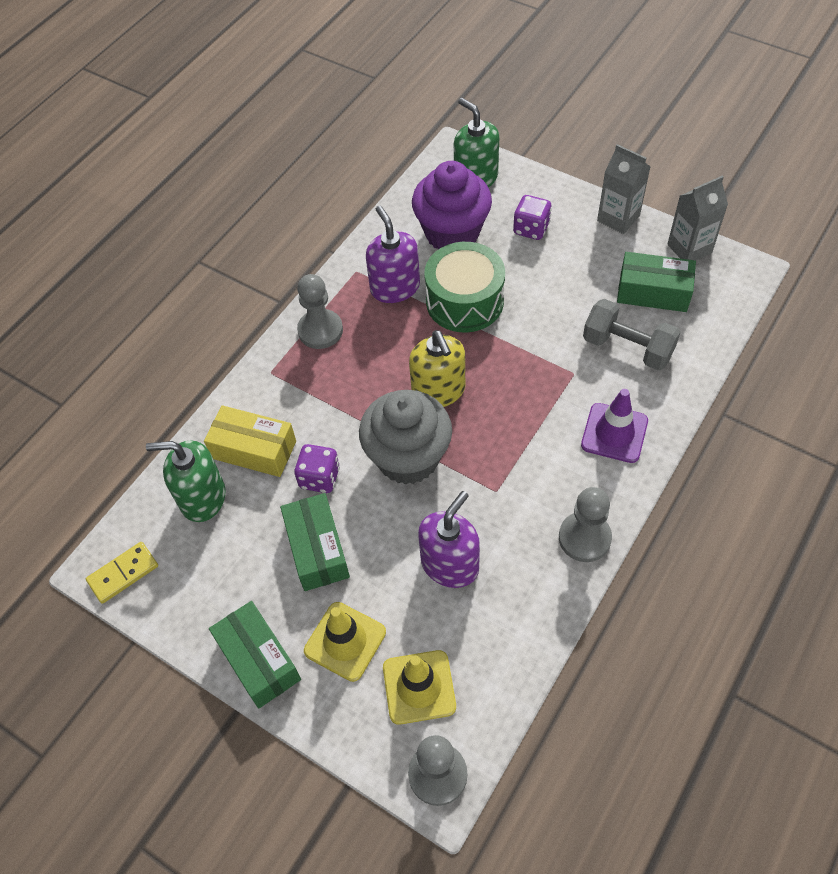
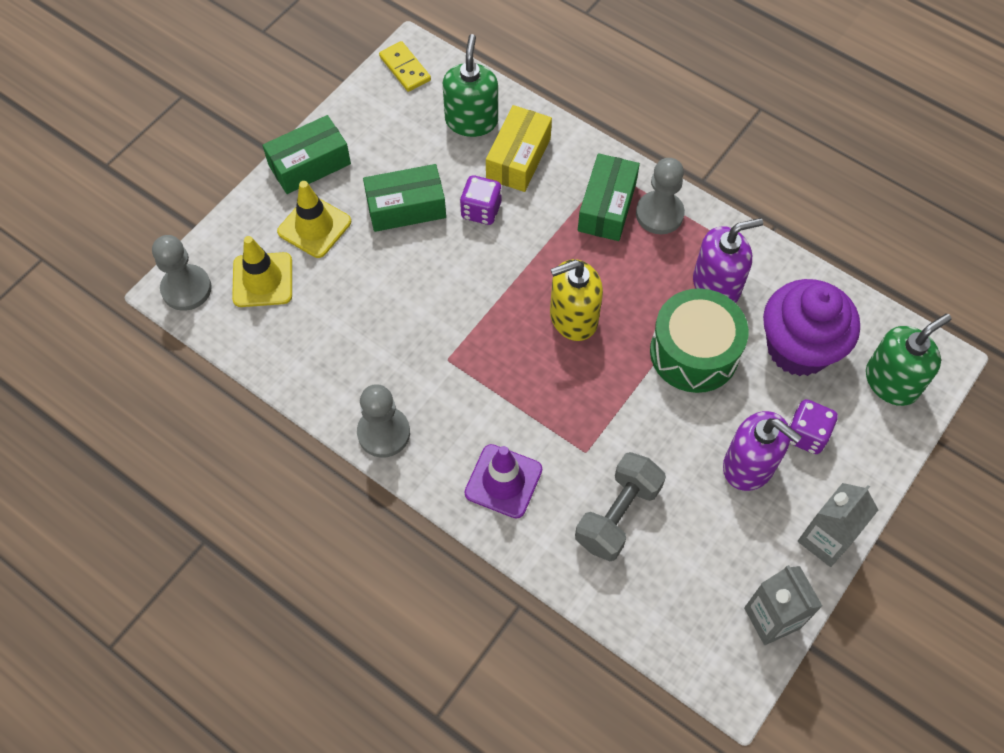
camera: 90 degrees right, 5 degrees up
(408, 458) = (495, 285): grey cupcake -> none
(450, 564) = (374, 312): purple soap dispenser -> purple soap dispenser (749, 465)
(653, 292) = (700, 559): green box -> green box (607, 207)

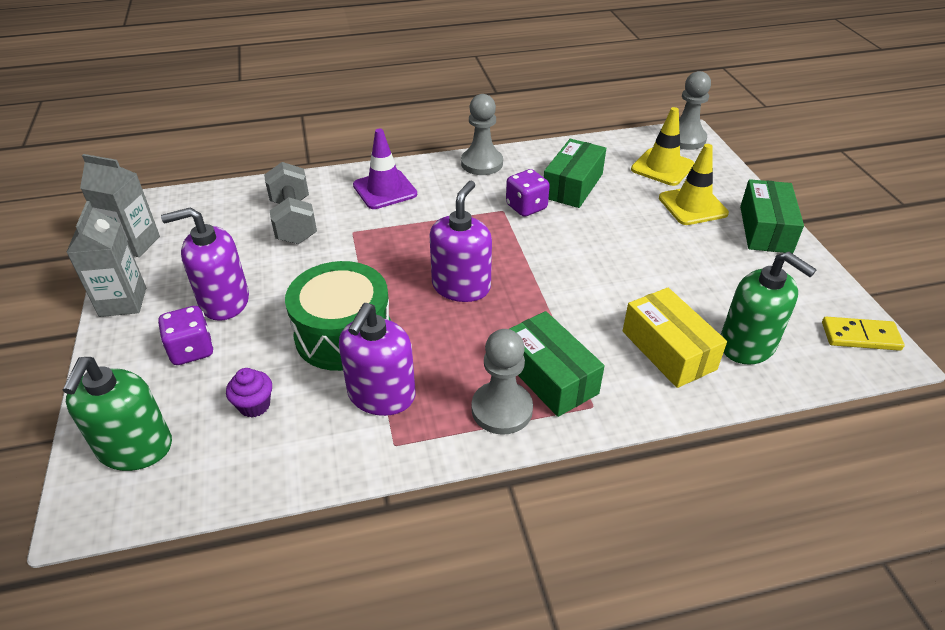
camera: 130 degrees right, 20 degrees down
(406, 207) = (670, 256): green box -> green box (572, 186)
(481, 210) = (626, 294): purple dice -> purple dice (526, 207)
(573, 317) = (461, 286): yellow soap dispenser -> purple soap dispenser
(798, 348) = (254, 405): purple cupcake -> purple cupcake, size x0.40

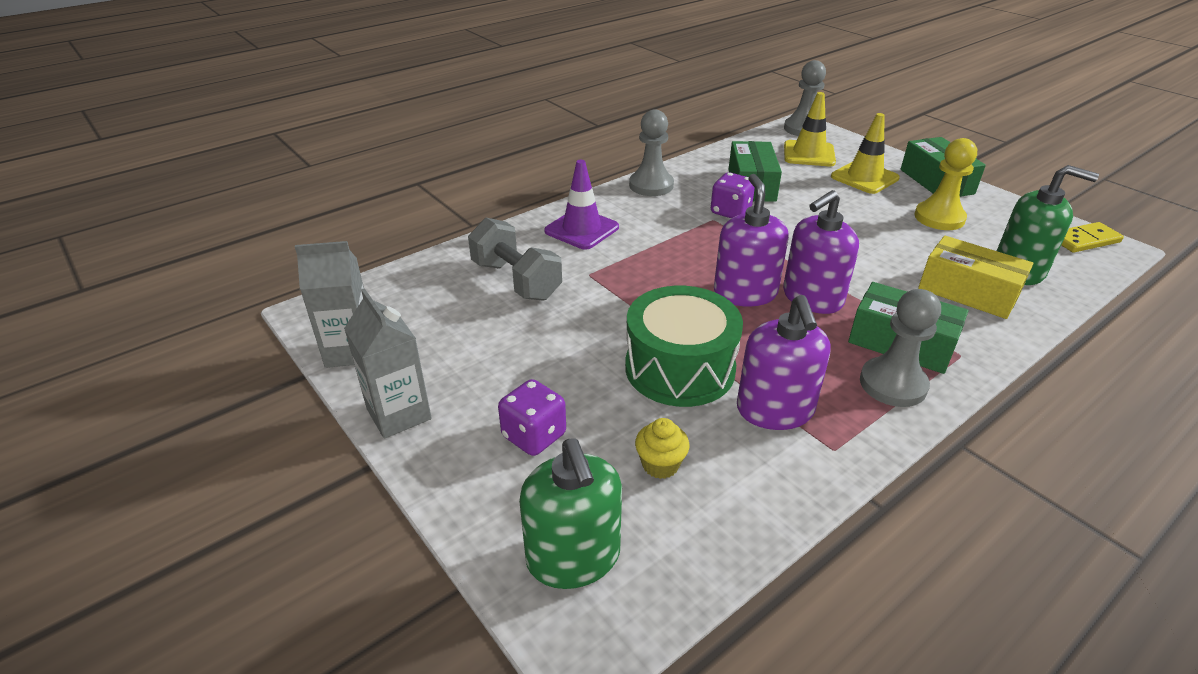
camera: 25 degrees left, 5 degrees down
(224, 301) = (520, 377): purple soap dispenser -> purple soap dispenser (812, 298)
(254, 405) = (660, 465): purple cupcake -> yellow cupcake
(724, 268) = (939, 218): none -> yellow pawn

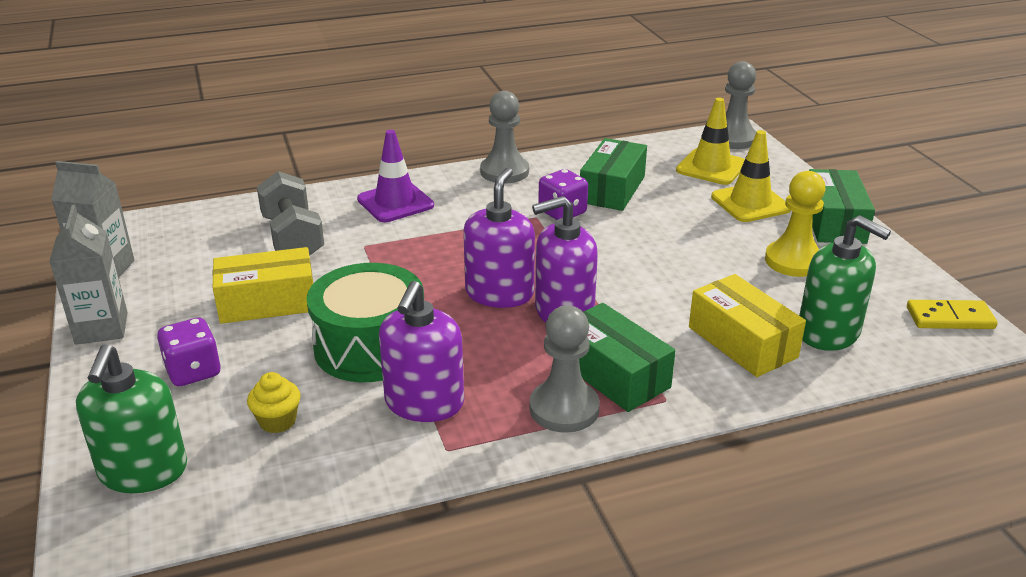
camera: 20 degrees right, 5 degrees down
(546, 348) = (267, 302): none -> yellow box

